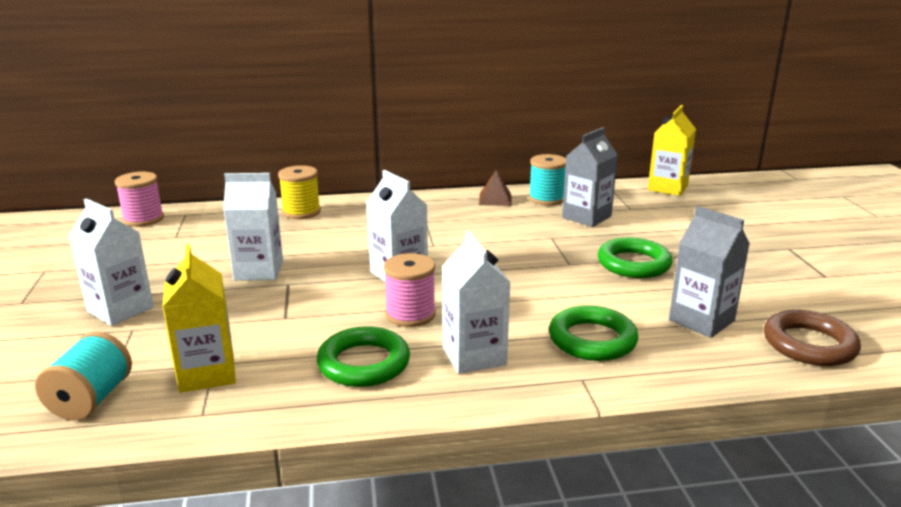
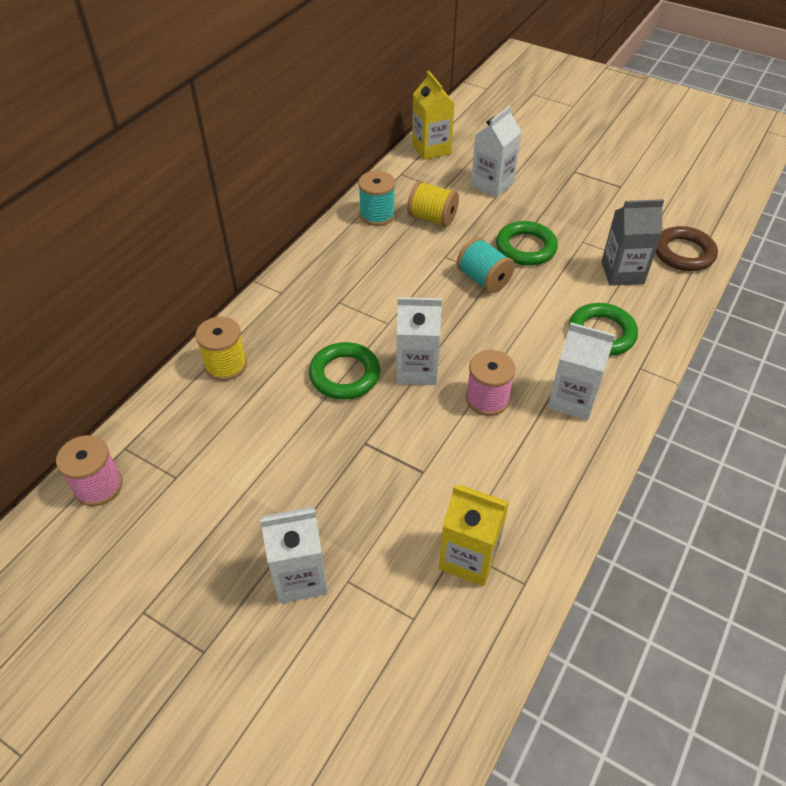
camera: 50 degrees left, 25 degrees up
(91, 399) = (446, 648): turquoise spool -> turquoise spool (483, 279)
(259, 271) = (320, 450): white carton -> white carton (492, 184)
(364, 363) = (532, 460): green ring -> green ring (344, 375)
(495, 199) = (344, 240): brown pyramid -> none
(586, 217) = (432, 218): grey carton -> yellow spool

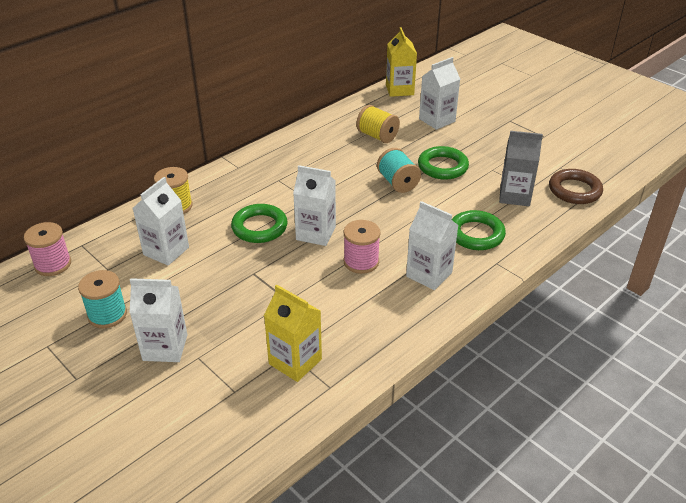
camera: 15 degrees right, 10 degrees down
(241, 434) = (166, 251): none -> white carton
(377, 215) = (335, 128): turquoise spool -> turquoise spool (107, 315)

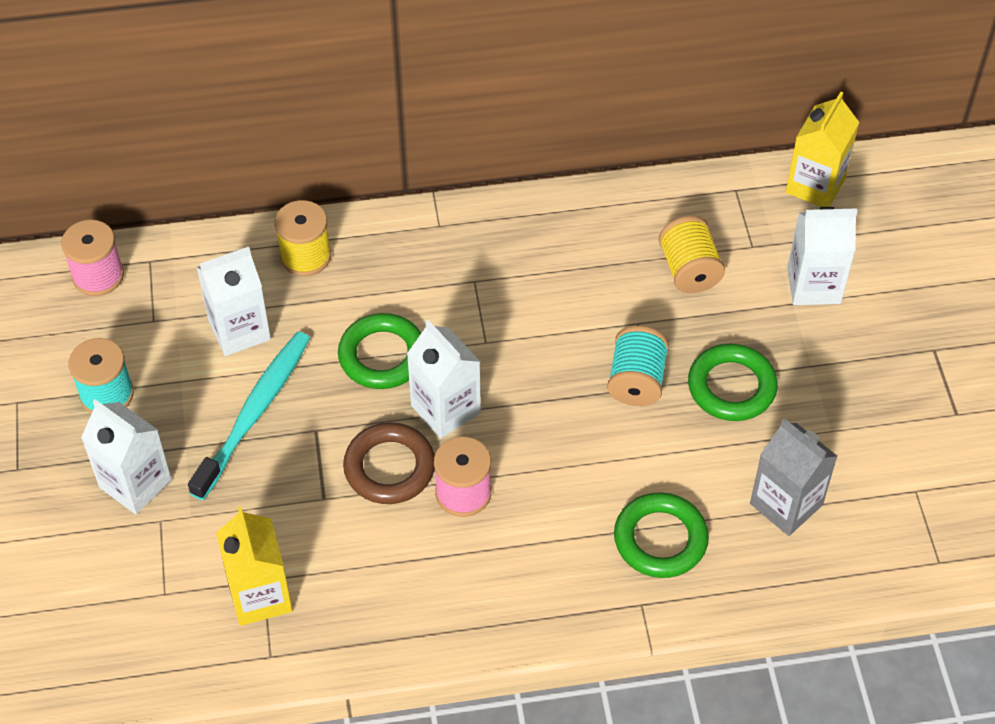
camera: 35 degrees right, 15 degrees up
(210, 281) = (255, 412): none -> turquoise toothbrush
(429, 274) = (533, 567): white carton -> none
(574, 190) = (890, 547): brown ring -> brown ring (389, 467)

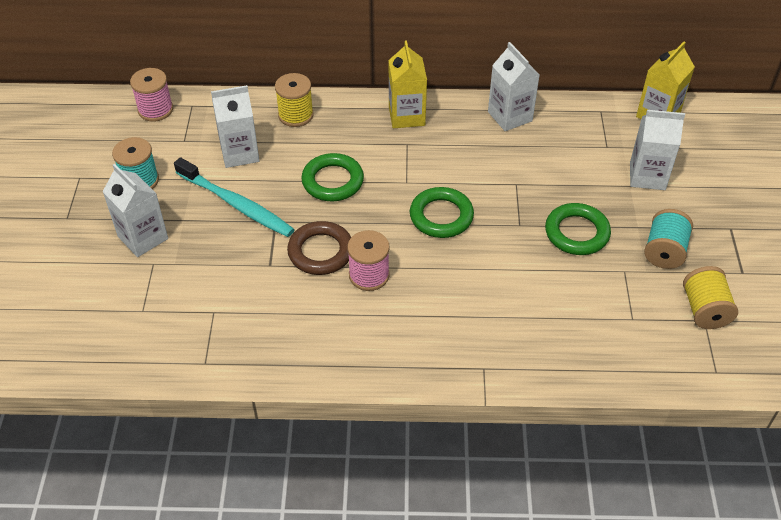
camera: 10 degrees right, 5 degrees down
(255, 412) = (236, 204): turquoise toothbrush -> turquoise toothbrush turned 90 degrees clockwise
(260, 595) = (208, 322): yellow carton -> yellow carton (406, 116)
(445, 409) = (369, 220): white carton -> white carton (510, 116)
(636, 381) = (508, 220): turquoise spool -> turquoise spool (664, 251)
(660, 539) = (506, 326): green ring -> green ring (441, 216)
(689, 270) = (559, 155): yellow spool -> yellow spool (704, 310)
(786, 504) = (604, 315): grey carton -> none

